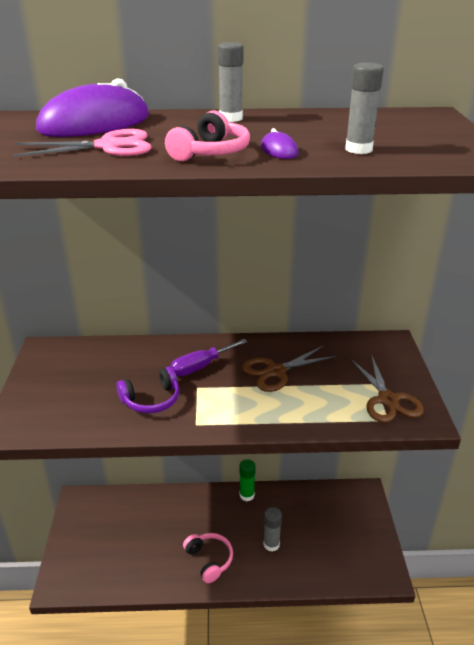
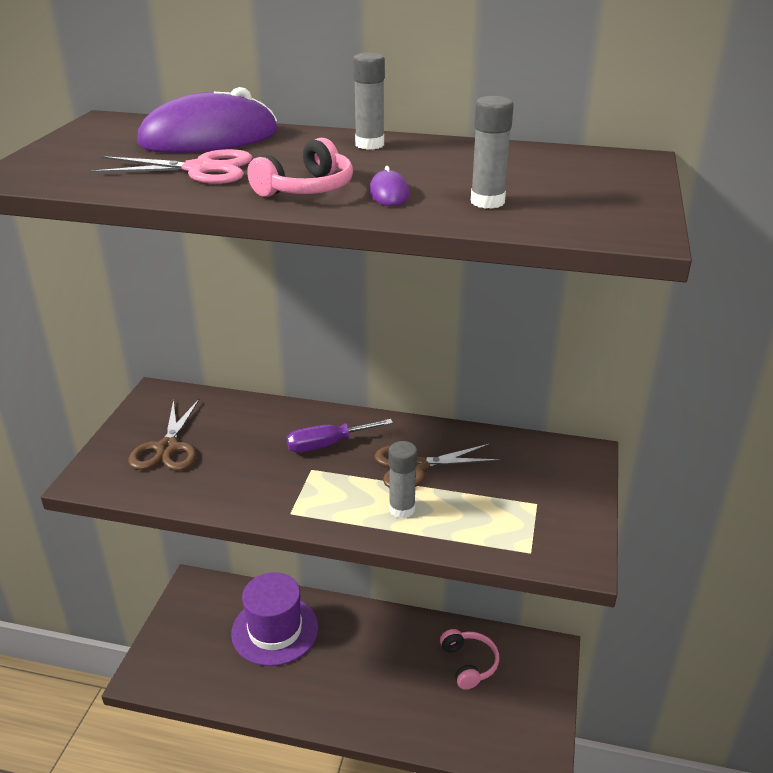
camera: 15 degrees right, 0 degrees up
(151, 400) = (252, 474): purple headphones -> none
(156, 522) = (275, 630): none -> purple hat
(209, 559) = (322, 689): pink headphones -> pink headphones (469, 663)
(247, 495) = (395, 621): green glue stick -> none
(271, 544) = (405, 688): grey glue stick -> grey glue stick (402, 509)
(387, 400) = (542, 527): brown scissors -> brown scissors (167, 448)

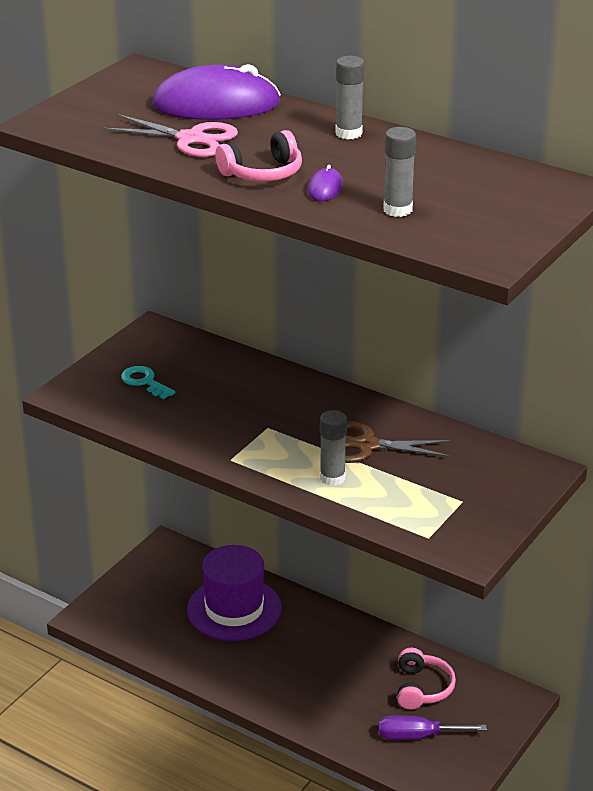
camera: 20 degrees right, 0 degrees up
(167, 448) = (144, 382): brown scissors -> turquoise key
(327, 444) = (293, 409): purple screwdriver -> purple screwdriver (417, 736)

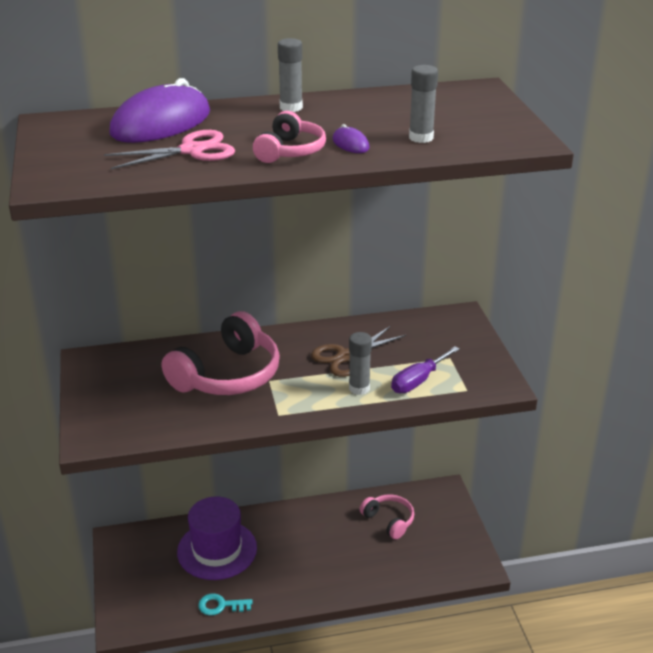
camera: 45 degrees left, 0 degrees up
(144, 382) = (137, 398): turquoise key -> turquoise key (220, 605)
(241, 403) = (228, 375): none -> pink headphones
(417, 736) = (423, 550): purple screwdriver -> purple screwdriver (418, 381)

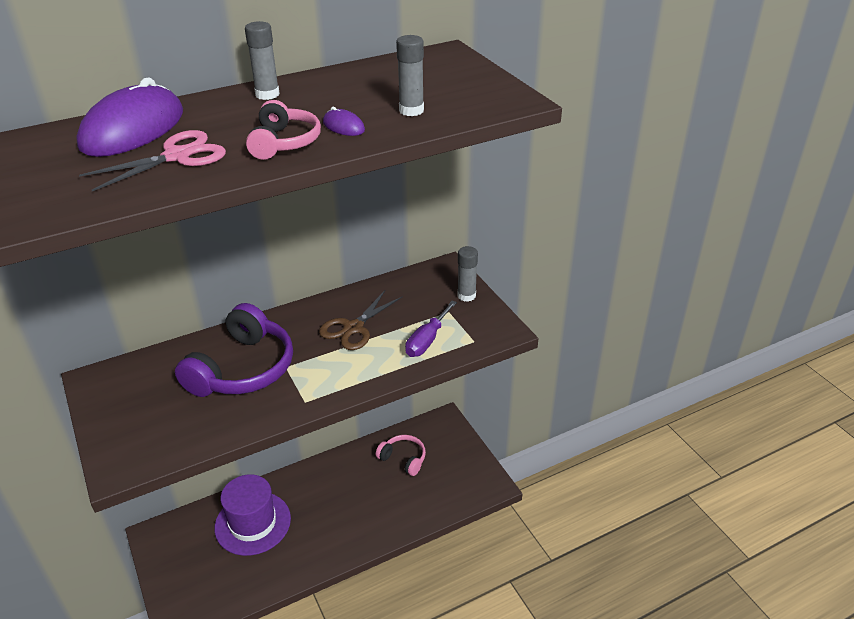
camera: 15 degrees left, 5 degrees up
(220, 605) = (270, 578): turquoise key -> none
(228, 375) = (243, 369): pink headphones -> purple headphones
(359, 388) = (374, 358): grey glue stick -> grey glue stick (466, 296)

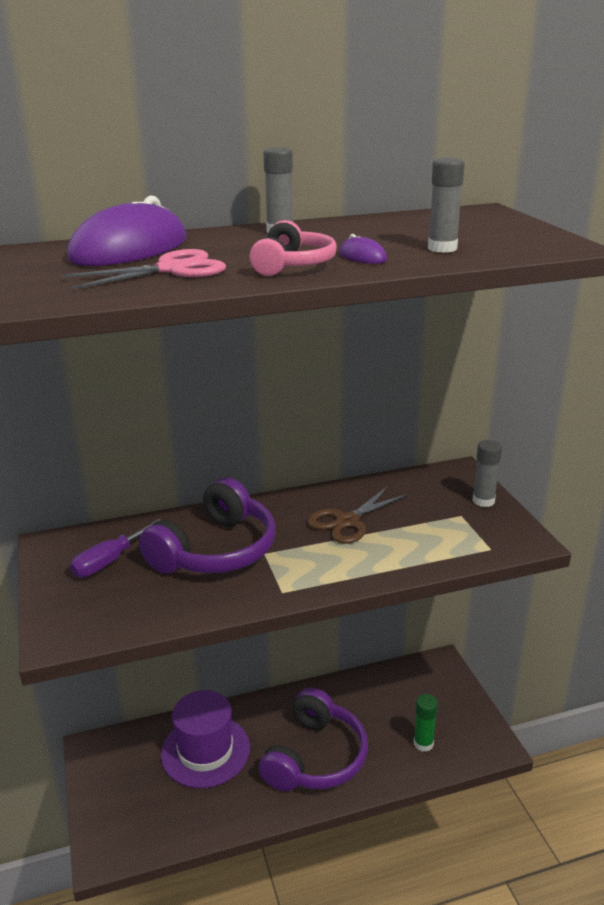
camera: 10 degrees right, 10 degrees down
(346, 515) = (315, 757): none -> purple headphones
(403, 459) = (389, 701): pink headphones -> none
(427, 340) = (433, 542): purple screwdriver -> purple screwdriver (109, 561)
(434, 491) = (423, 743): none -> green glue stick

